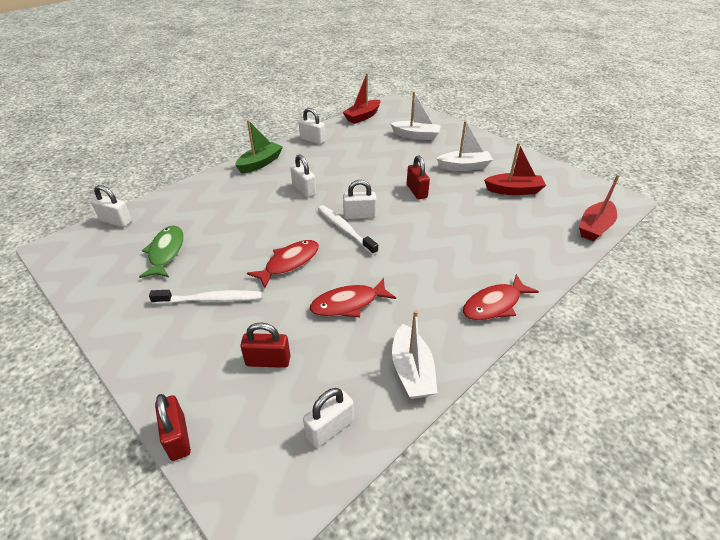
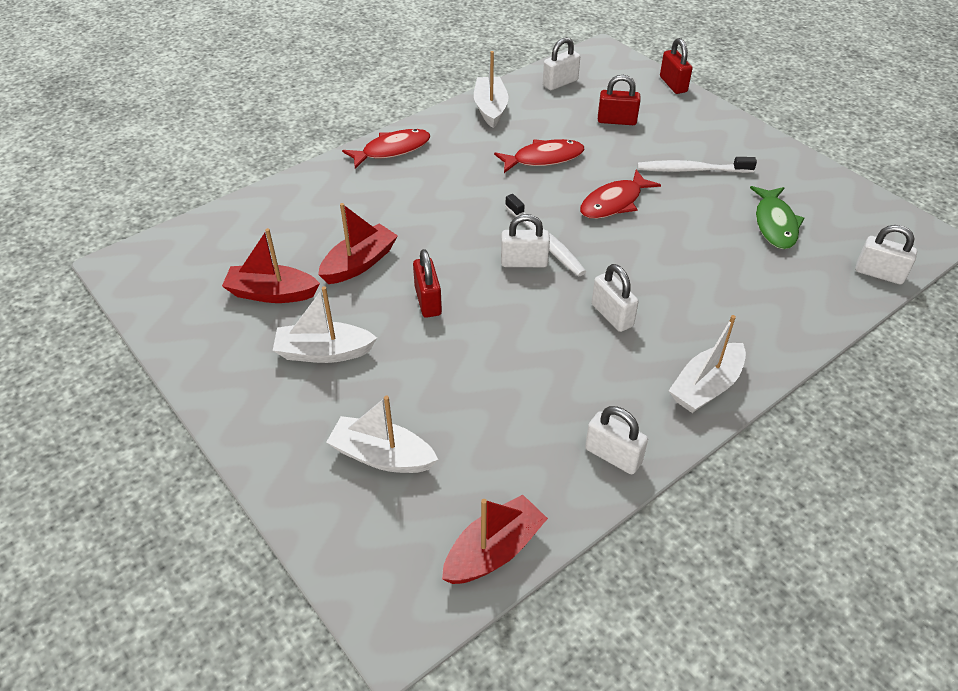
camera: 175 degrees left, 5 degrees up
(260, 163) = (706, 387): green boat -> white boat
(595, 227) = (206, 225): red boat -> red boat (359, 263)

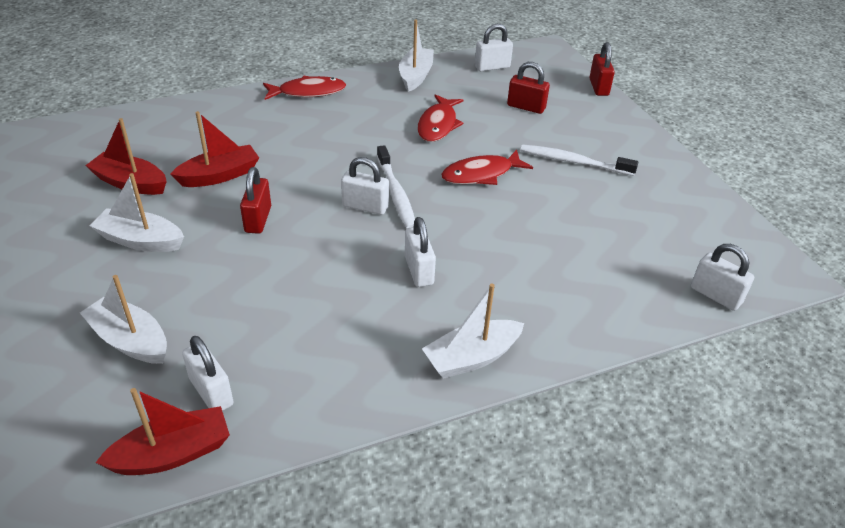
camera: 15 degrees right, 5 degrees down
(543, 158) = (438, 125): red fish -> red fish turned 105 degrees clockwise
(613, 456) = (341, 397): white padlock -> white padlock (211, 392)
(775, 224) = (630, 226): green fish -> none

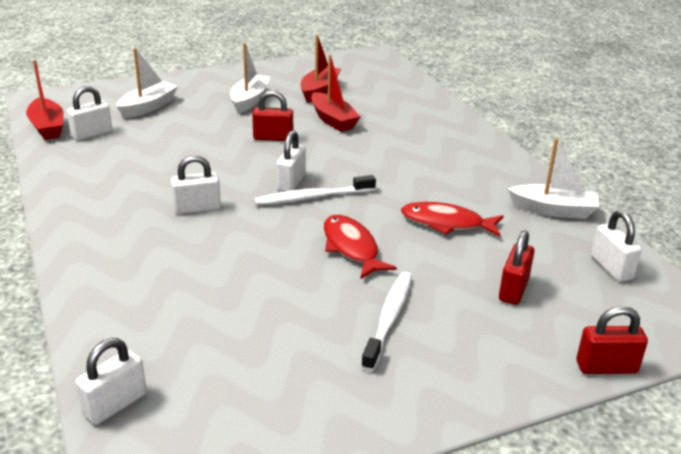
camera: 90 degrees right, 10 degrees down
(308, 92) = (485, 150): red fish -> none
(472, 357) = (82, 231): white boat -> none

